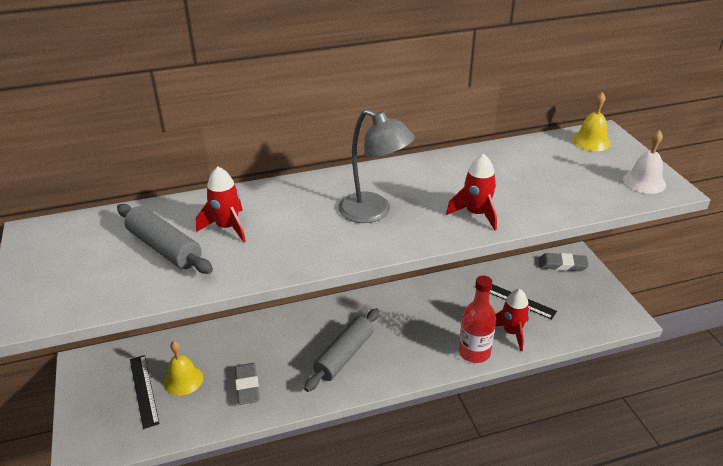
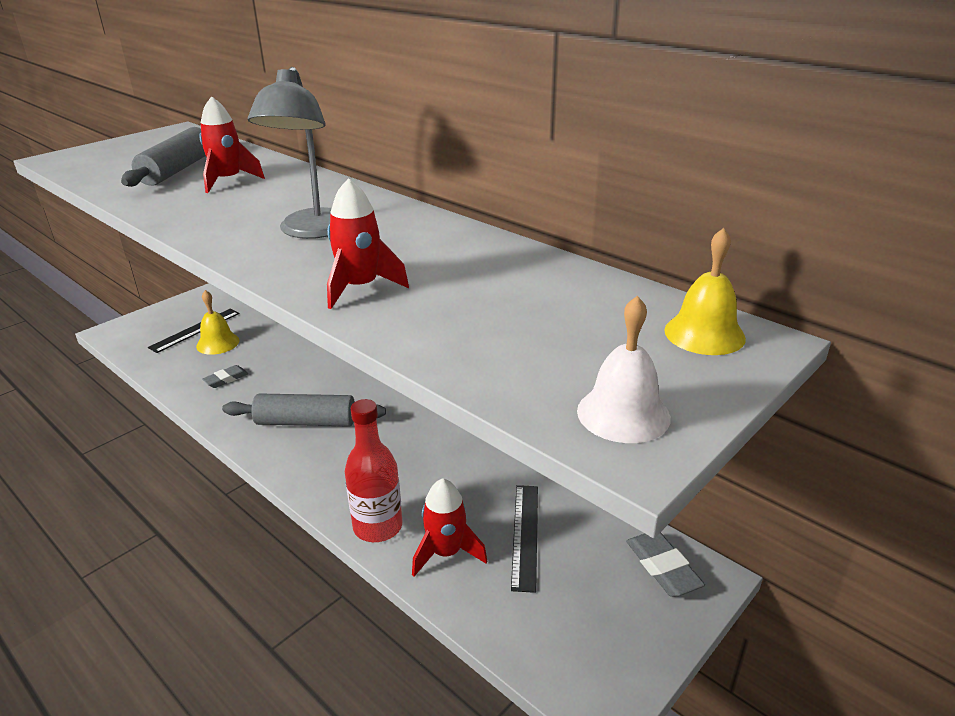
camera: 60 degrees right, 5 degrees down
(247, 386) = (226, 379): grey eraser -> grey eraser, size x0.66

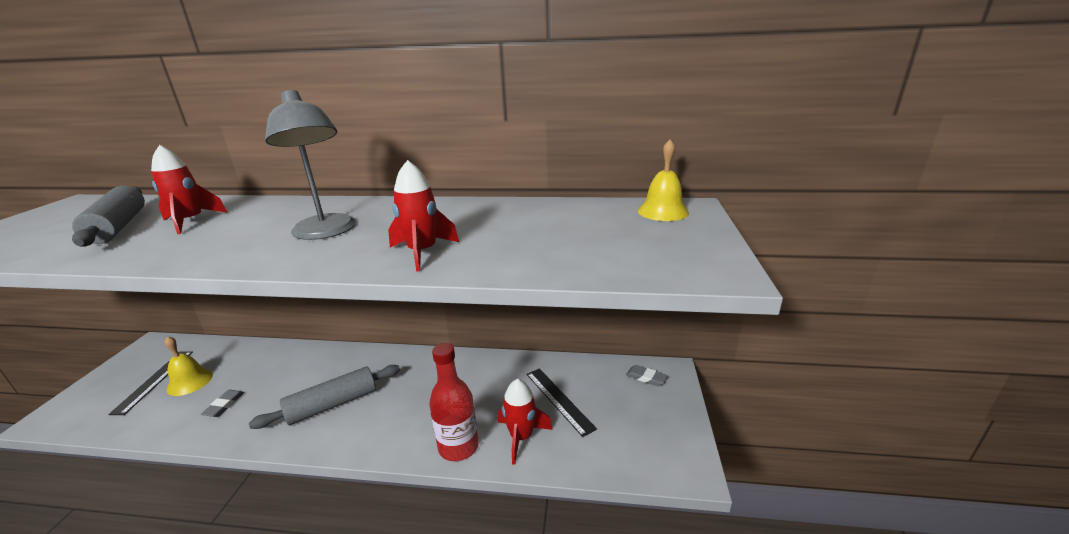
camera: 35 degrees left, 5 degrees down
(623, 413) = (689, 259): white bell -> none
(662, 567) = (646, 378): grey eraser -> grey eraser, size x0.66

